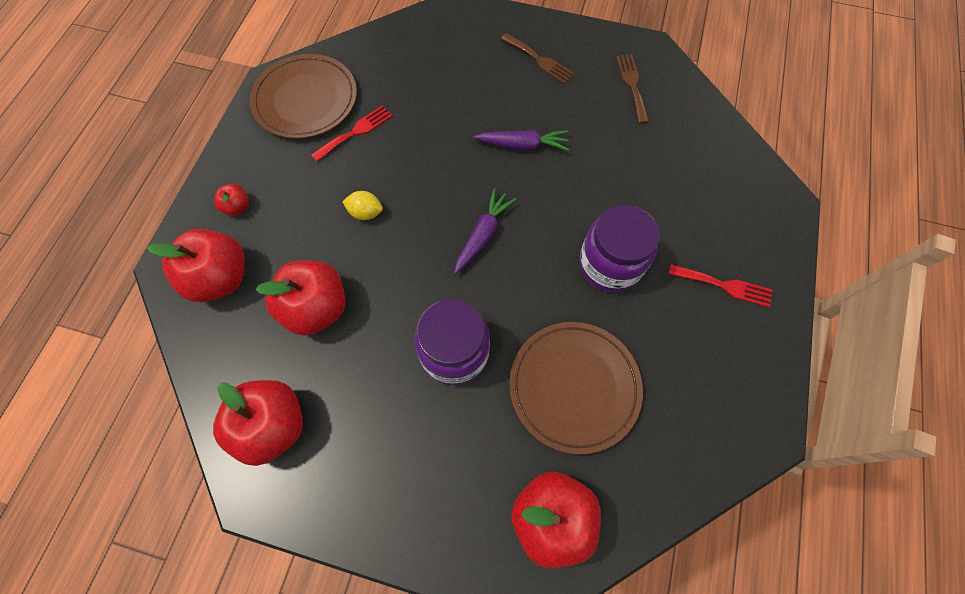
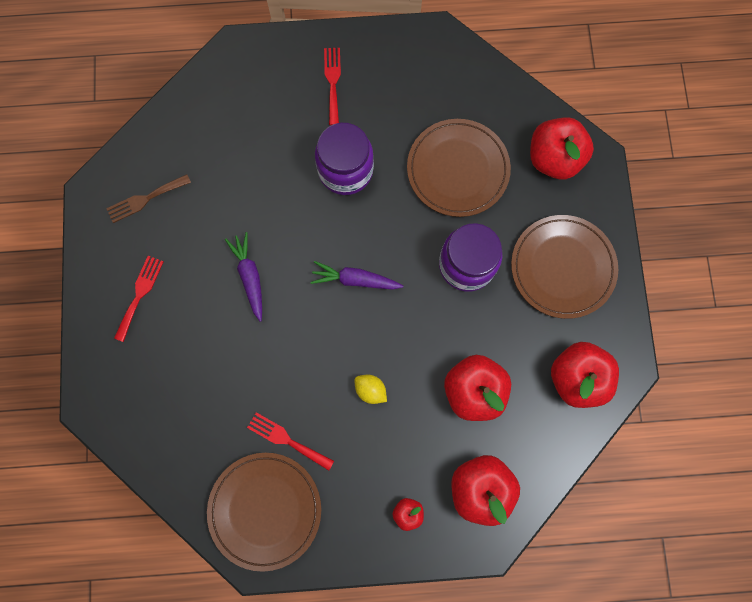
camera: 110 degrees left, 10 degrees up
(365, 212) = (370, 390): yellow lemon -> yellow lemon turned 45 degrees counterclockwise
(406, 465) = (562, 267): none -> brown plate
(539, 60) = (140, 294): brown fork -> red fork

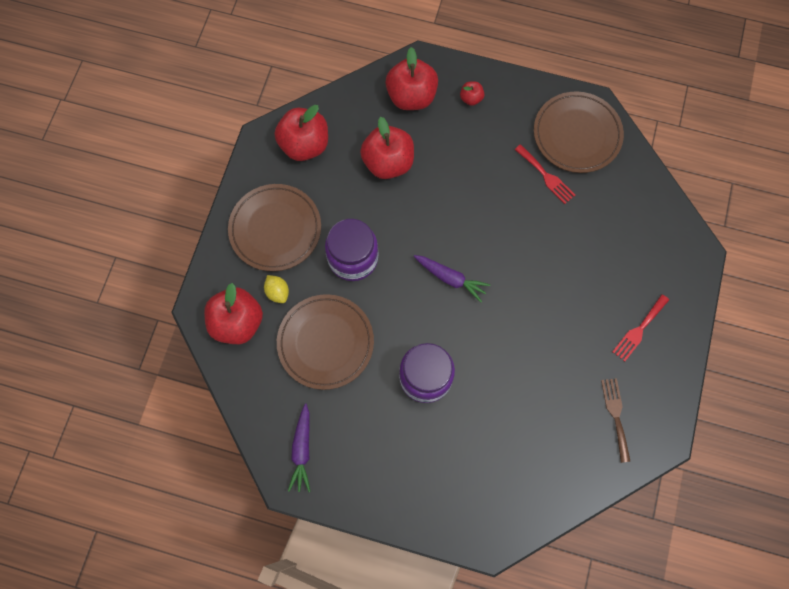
camera: 160 degrees left, 5 degrees down
(145, 199) = (615, 415): brown fork -> brown fork turned 90 degrees counterclockwise
(250, 277) = (540, 311): purple carrot -> purple carrot (302, 449)
(333, 82) = (407, 470): red fork -> none
(370, 390) = (468, 190): yellow lemon -> yellow lemon (278, 292)

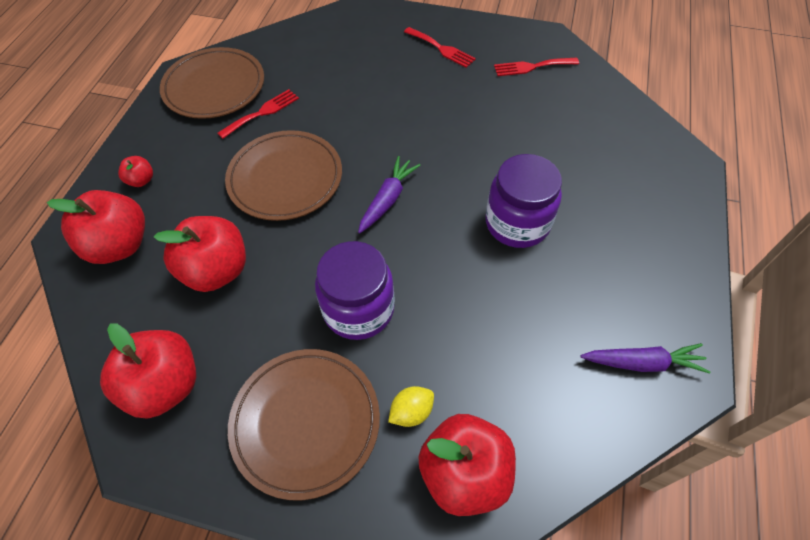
camera: 90 degrees left, 15 degrees down
(325, 342) = (484, 339): brown plate -> brown plate (285, 178)
(615, 415) = (532, 67): brown fork -> red fork

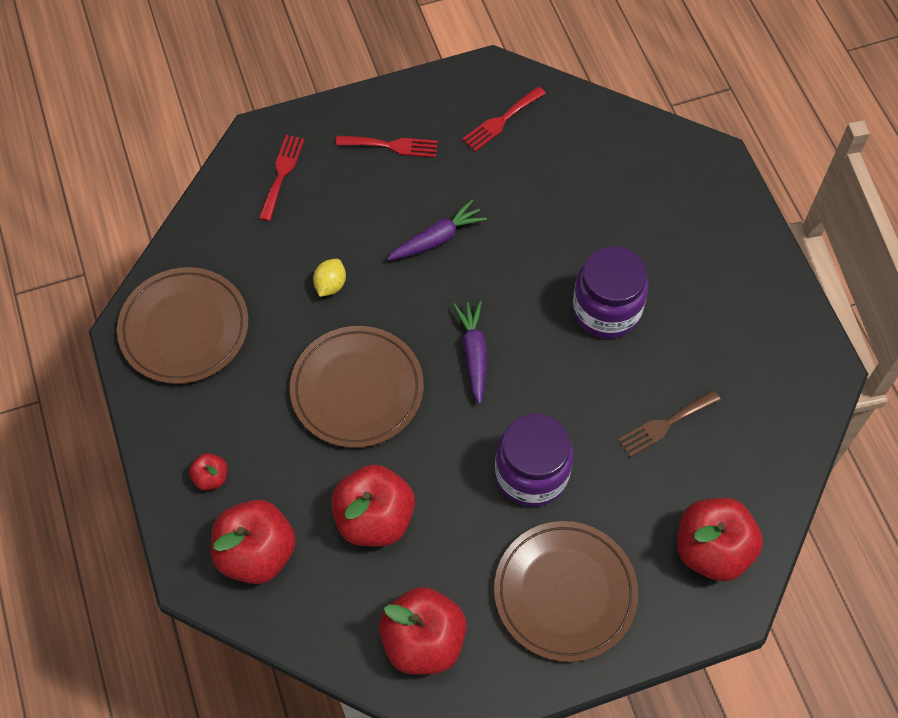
camera: 35 degrees left, 5 degrees up
(262, 113) = (266, 330): red fork -> red fork (282, 174)
(411, 412) = (640, 530): yellow lemon -> yellow lemon (330, 285)
(501, 337) = (665, 424): none -> brown fork
(642, 363) = (784, 379): purple carrot -> purple carrot (436, 239)

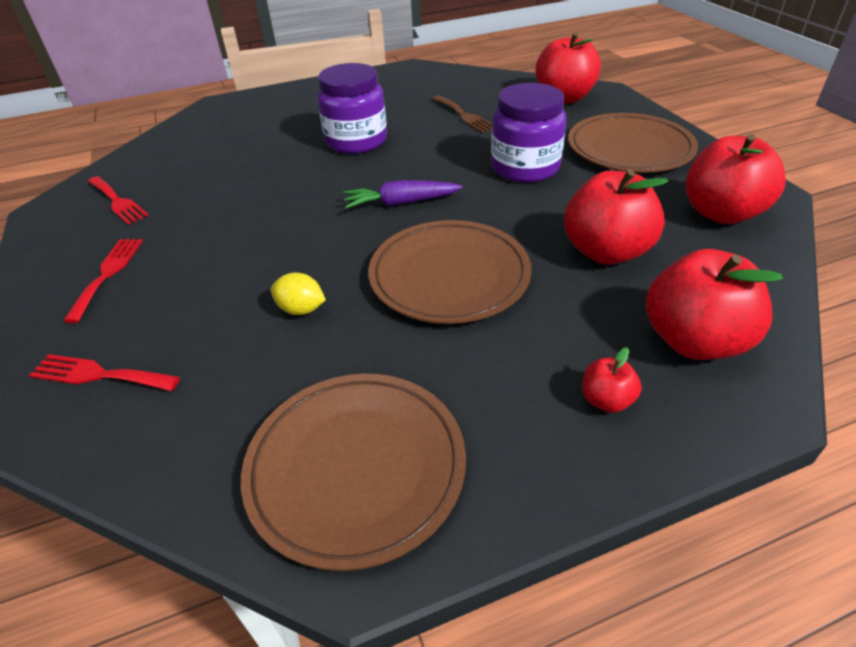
camera: 90 degrees left, 20 degrees down
(436, 239) = (255, 233): purple carrot -> none

